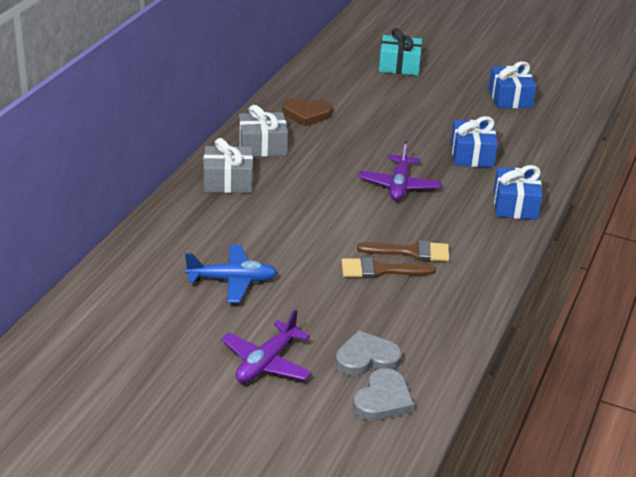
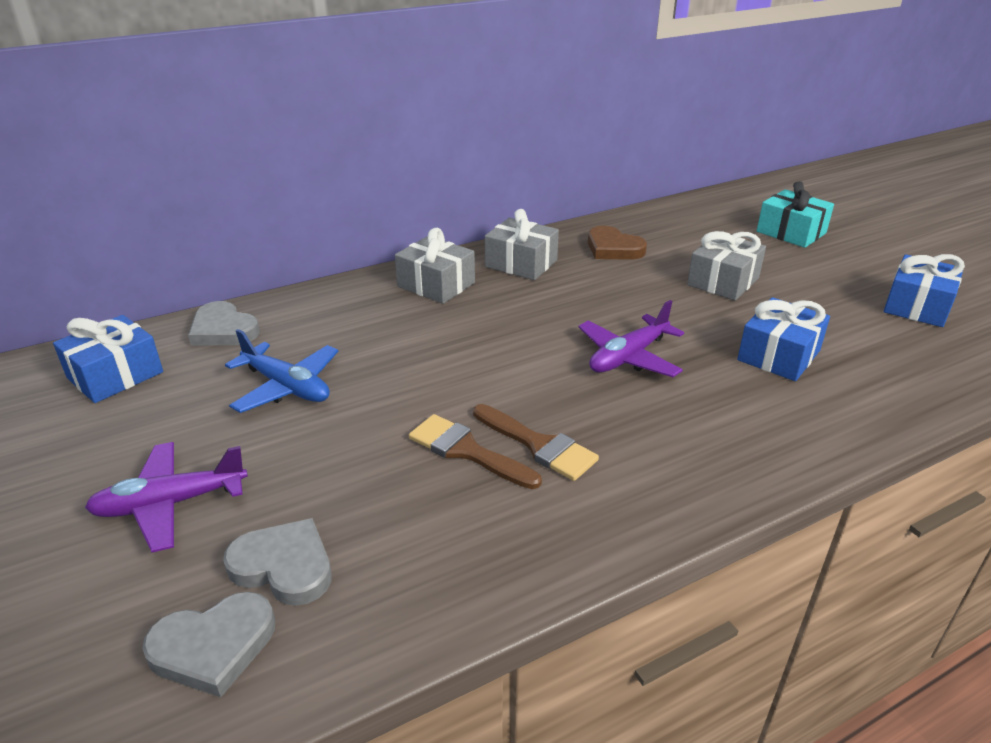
camera: 40 degrees right, 0 degrees up
(132, 265) = (223, 330): none -> grey heart
(397, 116) = (723, 281): none -> grey gift
(515, 205) = (774, 444): blue gift -> blue gift (115, 375)

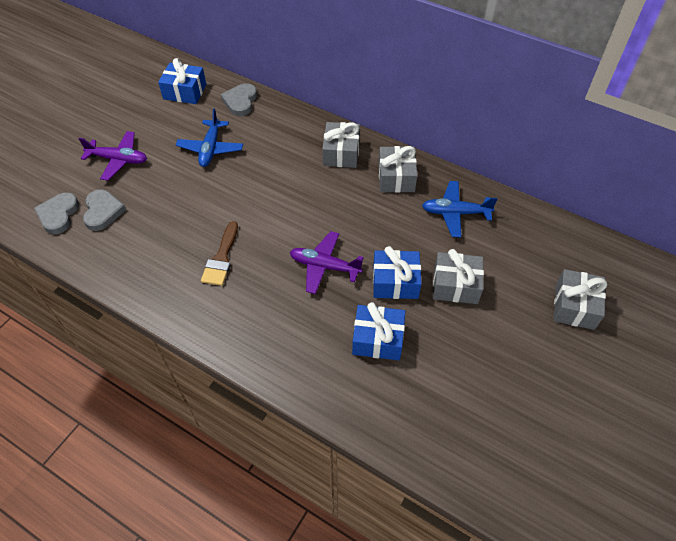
camera: 60 degrees right, 20 degrees up
(170, 504) = (118, 160): purple plane -> purple plane turned 150 degrees clockwise
(213, 646) = (58, 215): grey heart -> grey heart turned 60 degrees clockwise
(466, 451) = (201, 234): brown brush -> none
(613, 248) = (455, 213): brown heart -> blue plane
(791, 232) = (574, 306): turquoise gift -> grey gift
(917, 306) = (510, 410): blue gift -> blue gift (395, 282)

